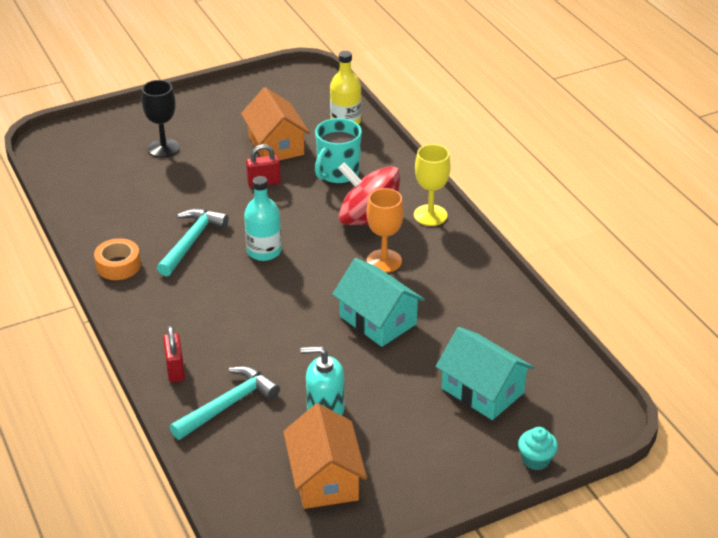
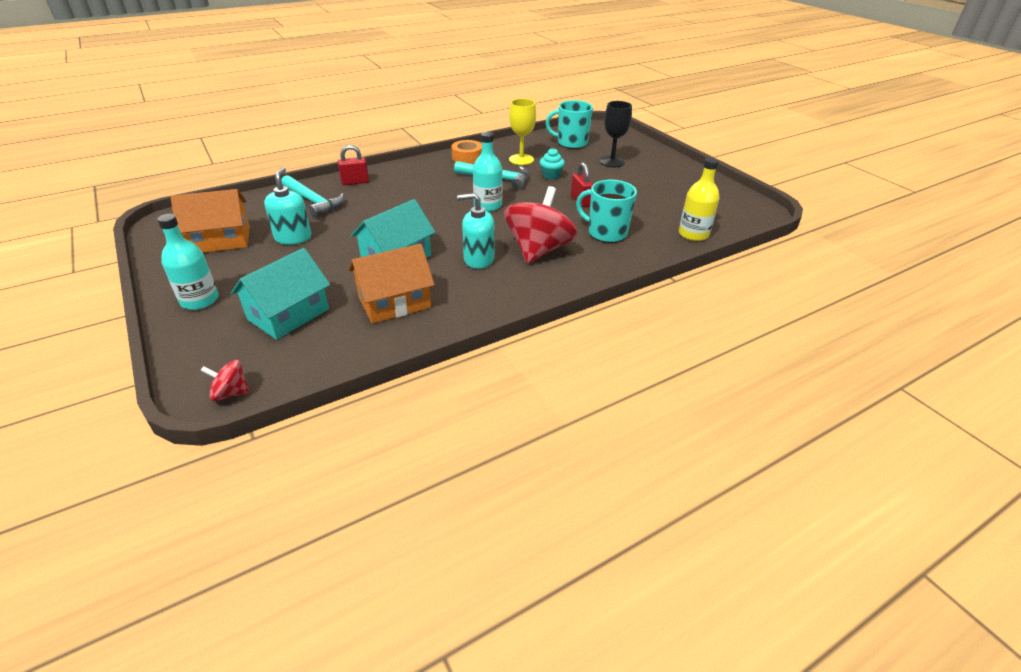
camera: 85 degrees right, 0 degrees up
(95, 173) = (571, 143): none -> turquoise mug
(276, 145) = (637, 203): orange house -> orange house (394, 302)
(384, 261) = (478, 259): orange goblet -> turquoise soap dispenser
(430, 215) = (553, 283): yellow goblet -> yellow goblet (521, 159)
(458, 466) = (199, 300): none -> turquoise bottle
(536, 460) = (183, 345): turquoise cupcake -> turquoise cupcake (551, 175)
(599, 410) = (231, 393): none -> red spinning top

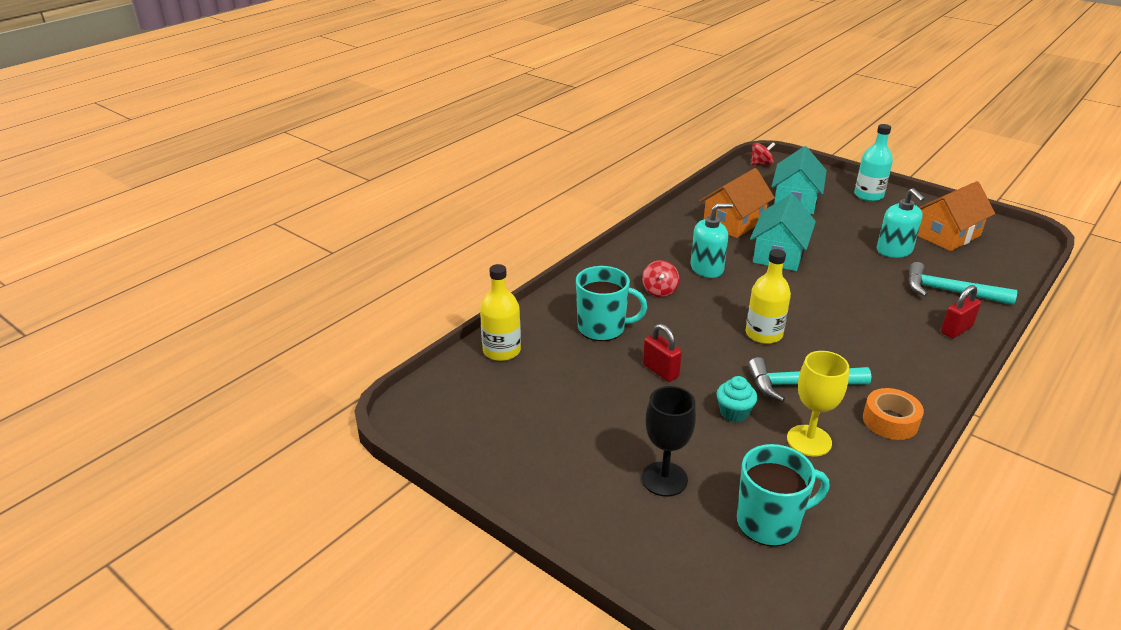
camera: 160 degrees right, 5 degrees down
(487, 205) = (763, 334): turquoise bottle -> yellow bottle
(538, 250) = (659, 290): red spinning top -> red spinning top, size x0.46

